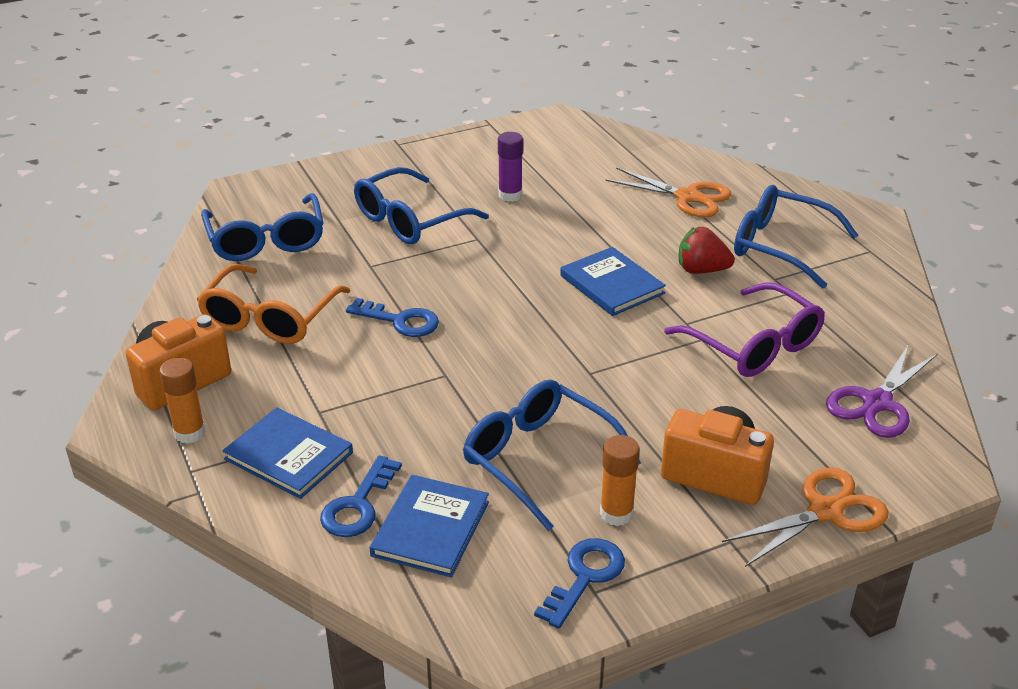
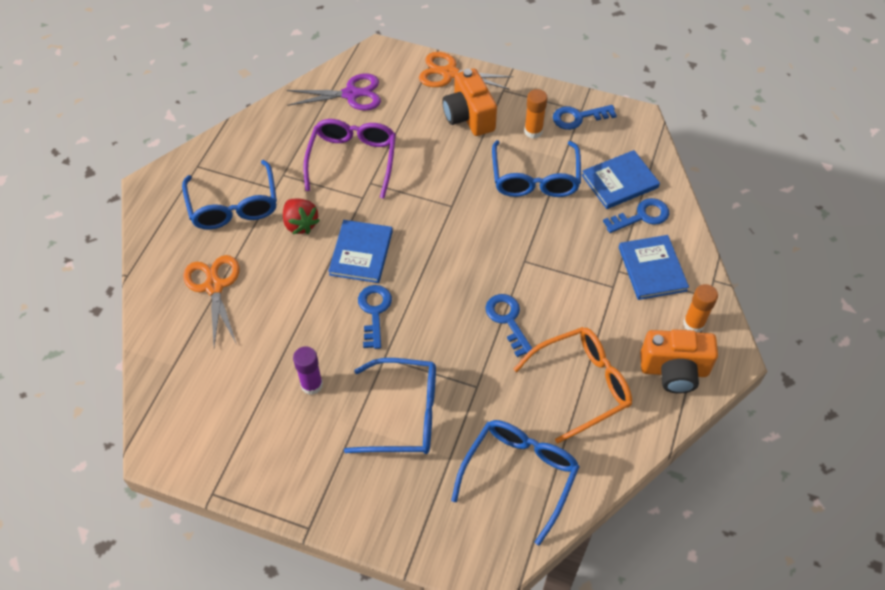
camera: 135 degrees left, 20 degrees up
(531, 257) = (374, 312): none -> blue key

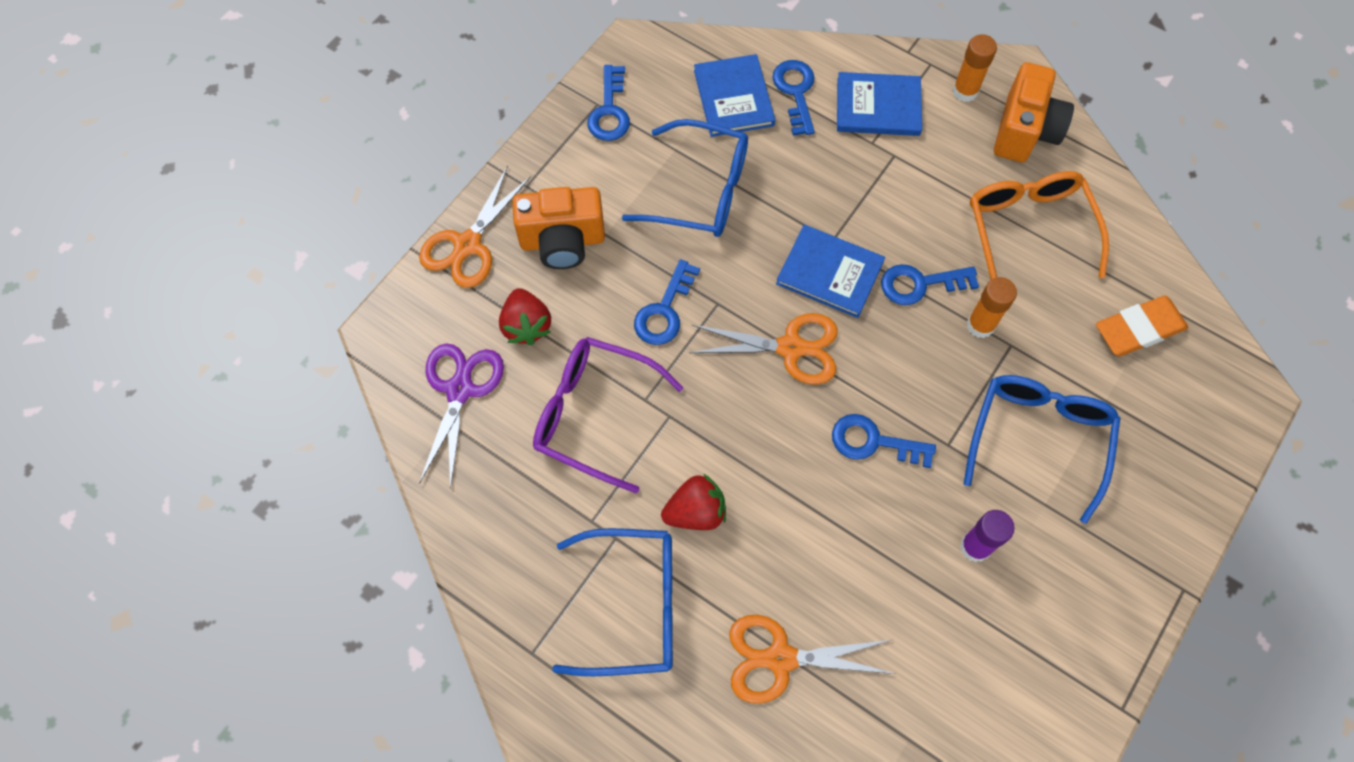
camera: 75 degrees left, 10 degrees up
(361, 253) = (770, 438): blue book -> blue book (829, 273)
(403, 114) = (526, 326): none -> red strawberry
(431, 252) = (791, 348): none -> orange scissors
(436, 179) = (664, 310): none -> blue key
(519, 475) = (1138, 329): blue glasses -> orange eraser
(533, 131) = (616, 170): orange glue stick -> orange glue stick (980, 325)

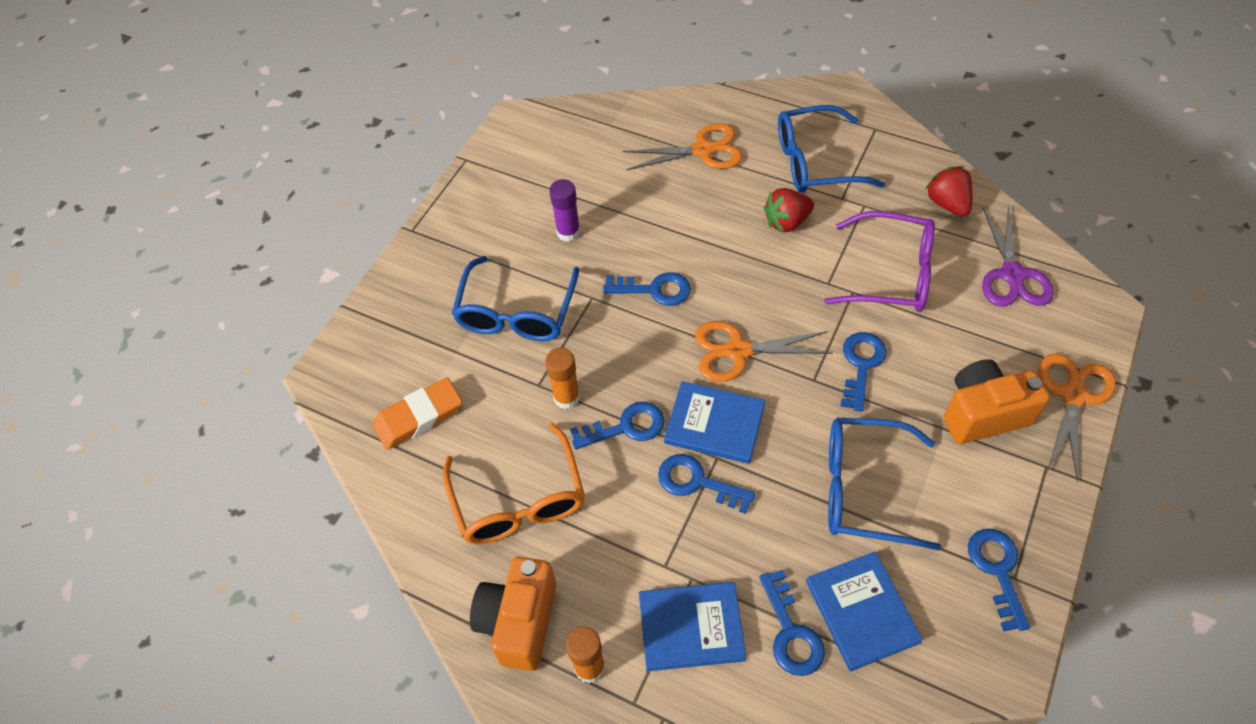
camera: 175 degrees right, 10 degrees down
(526, 326) = (980, 333): red strawberry -> red strawberry (947, 204)
(855, 220) = (697, 482): none -> blue key

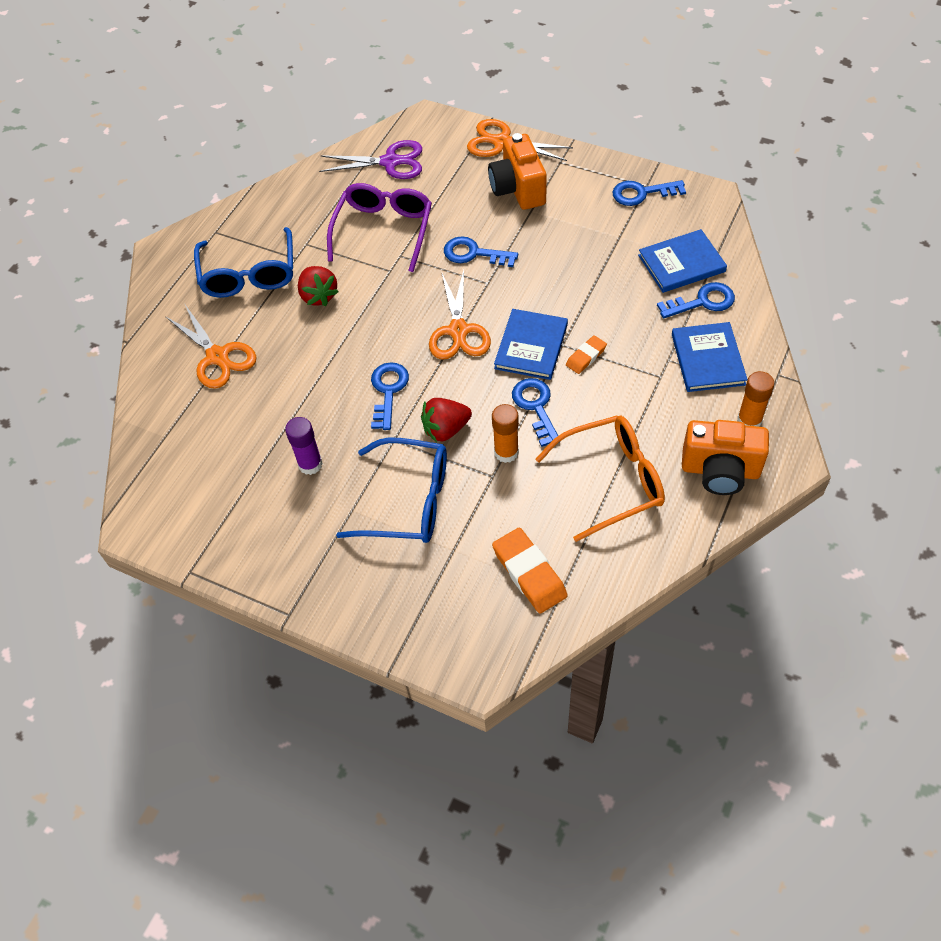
camera: 90 degrees left, 0 degrees up
(697, 482) = (586, 357): blue key -> orange eraser
(703, 150) = (218, 357): orange scissors -> orange scissors turned 150 degrees clockwise
(864, 489) = (585, 257): blue glasses -> none
(947, 204) = (312, 192): red strawberry -> red strawberry (446, 429)

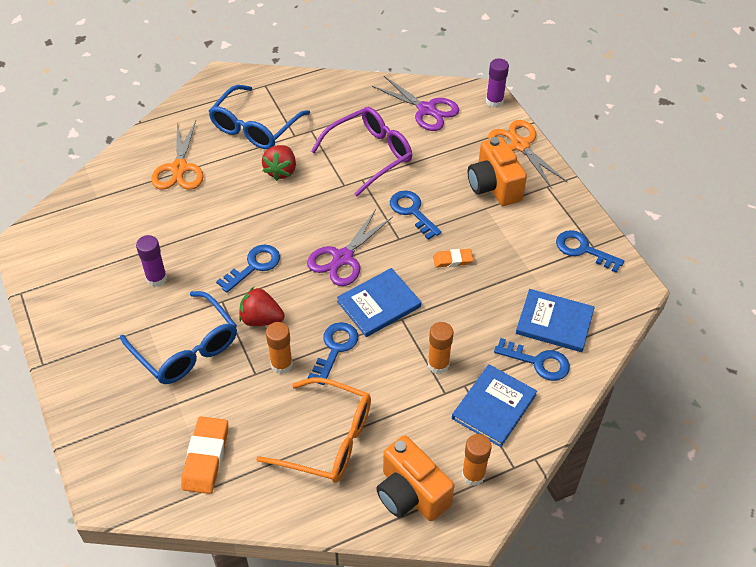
camera: 35 degrees right, 5 degrees down
(441, 120) = (494, 101): none -> purple glue stick
(458, 331) = (342, 258): orange scissors -> purple scissors
(518, 189) = (494, 186): orange camera -> orange camera turned 45 degrees counterclockwise
(586, 357) = (408, 339): orange eraser -> orange eraser (452, 260)
(631, 359) = (438, 364): none -> orange glue stick

